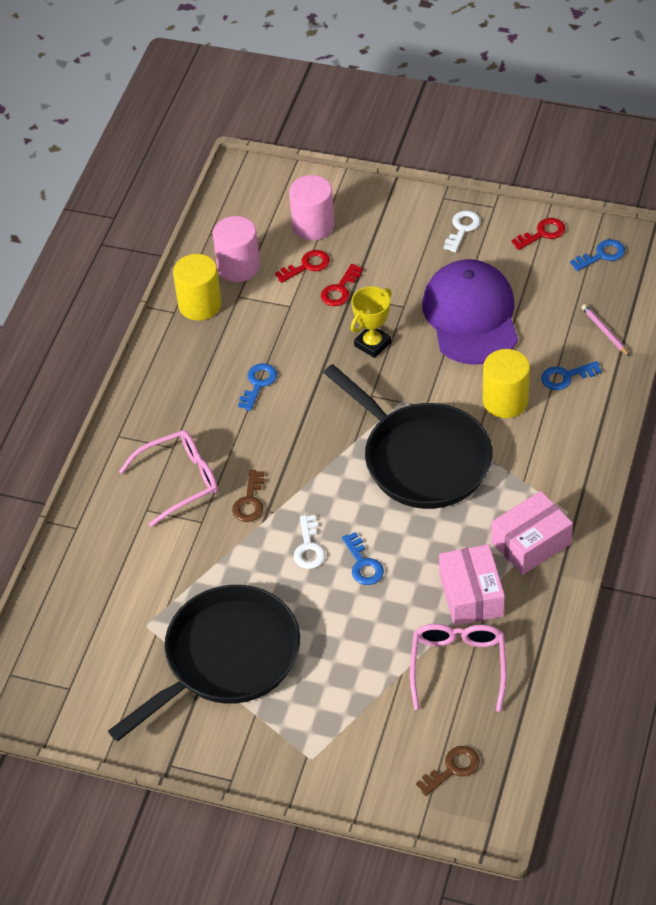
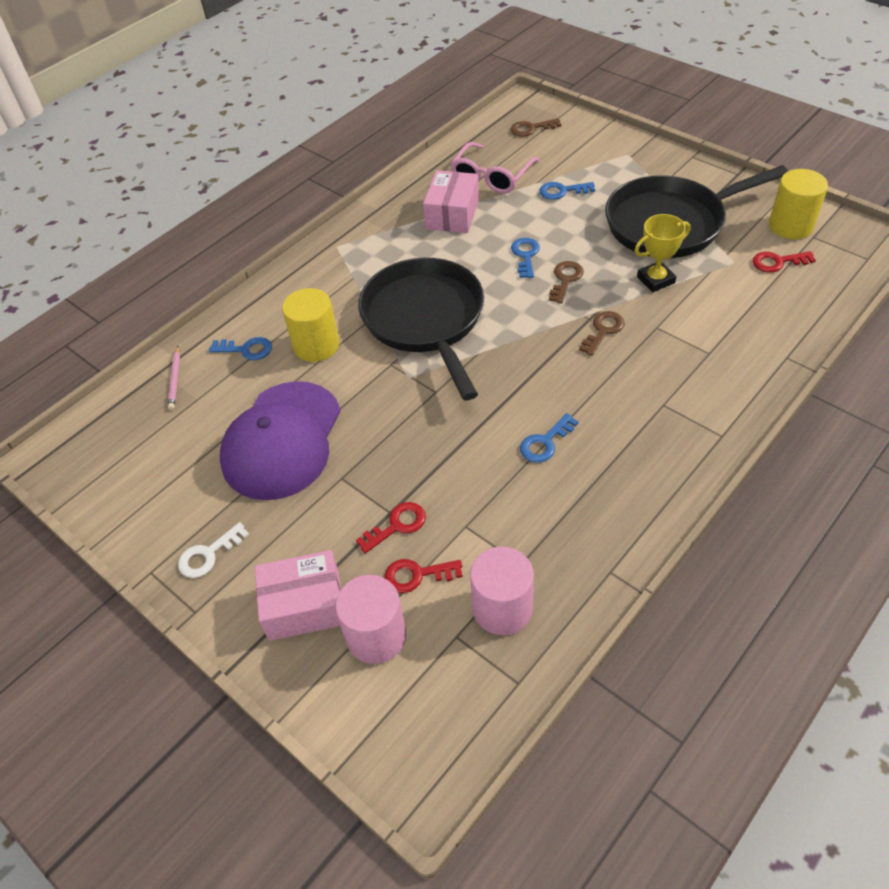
camera: 155 degrees left, 0 degrees up
(179, 481) = (667, 369): pink glasses -> none
(200, 305) = (574, 569): yellow cylinder -> yellow cylinder (791, 226)
(309, 547) = (565, 279): white key -> brown key
(372, 344) = (401, 445): yellow trophy -> yellow trophy (655, 280)
(531, 543) = (382, 234): pink box -> pink box (304, 605)
(542, 233) = (132, 512): red key -> red key (777, 262)
(602, 255) = (101, 461): blue key -> blue key (562, 191)

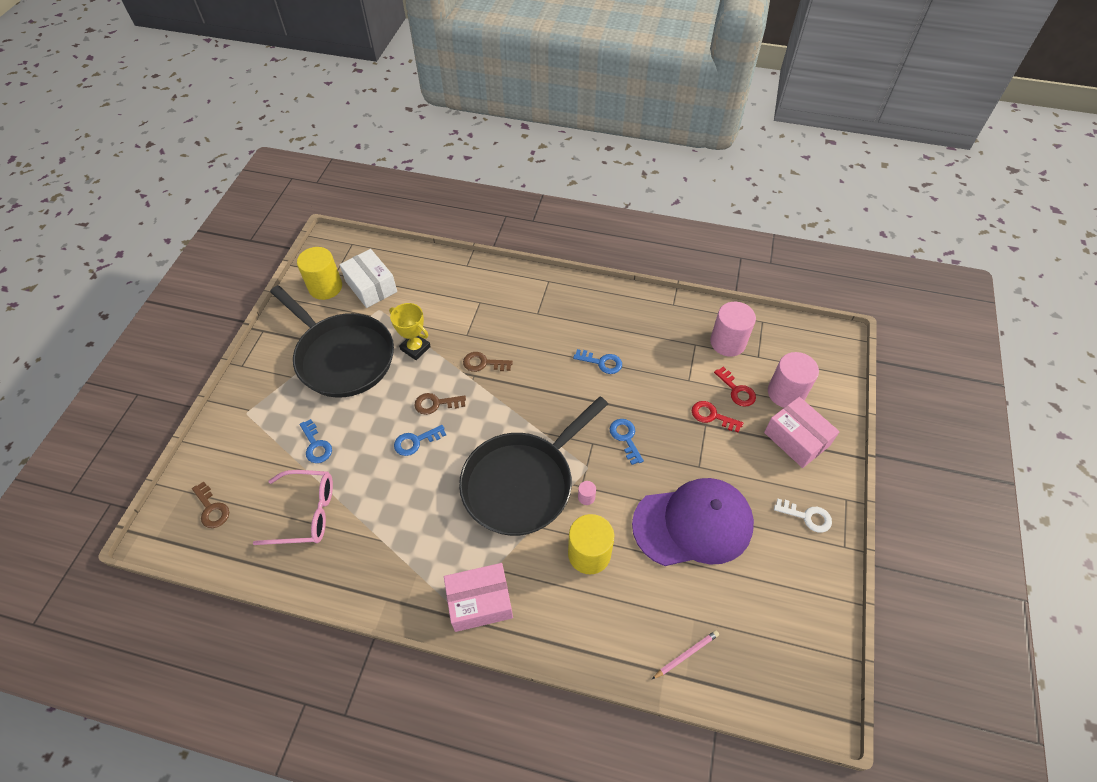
camera: 120 degrees left, 5 degrees up
(246, 349) = (622, 612): blue key -> blue key (625, 438)
(375, 364) = (586, 497): none -> pink cylinder
(452, 214) = (374, 523): pink box -> pink box (480, 602)
(777, 262) = (371, 286): red key -> white box

